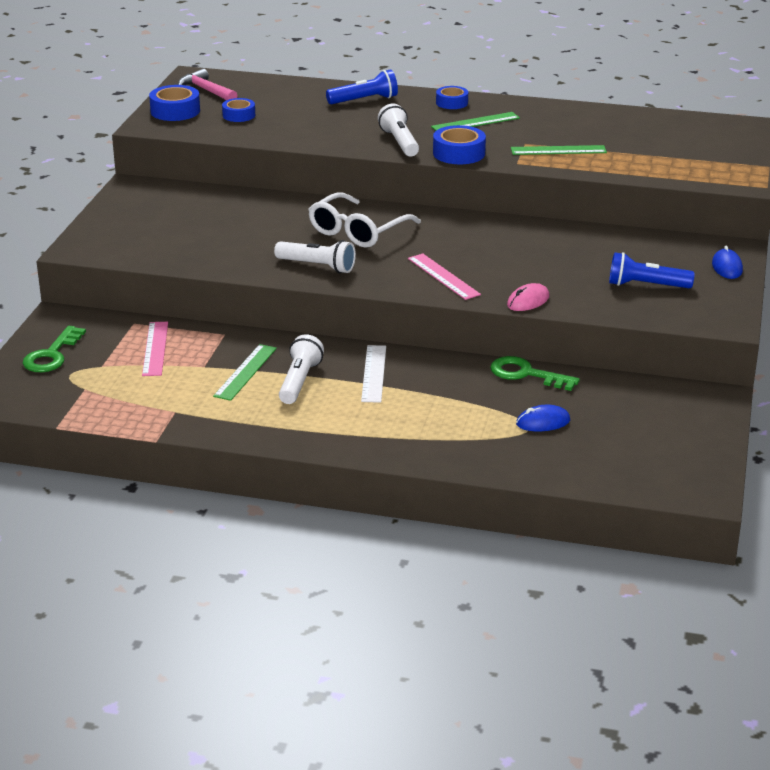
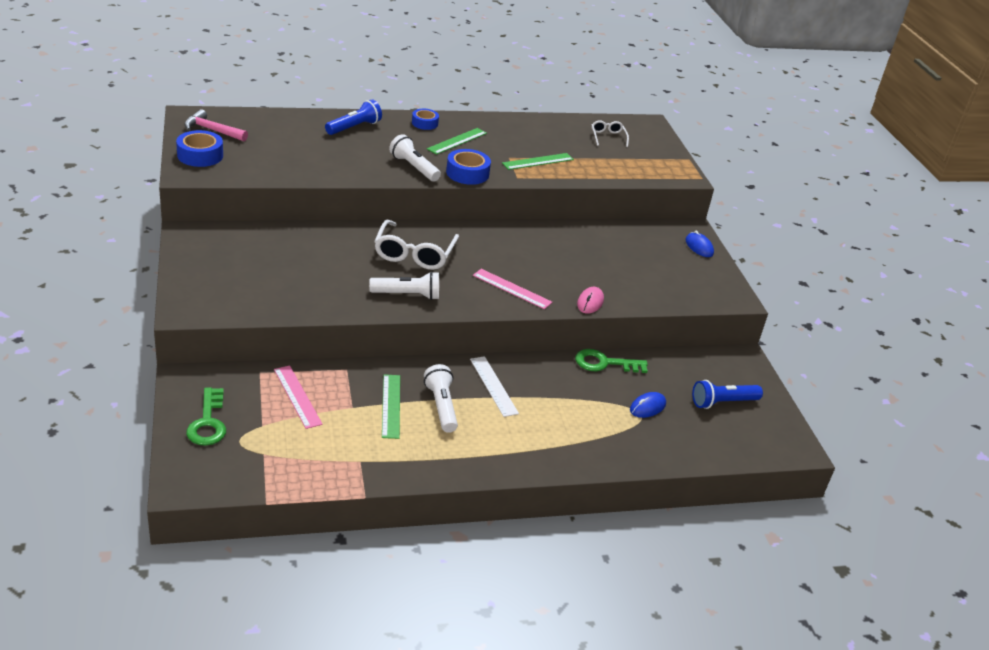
camera: 30 degrees left, 5 degrees up
(239, 115) = (260, 154): blue tape -> none
(646, 285) = (659, 273): blue flashlight -> blue flashlight (723, 402)
(676, 135) = (608, 137): none -> white glasses

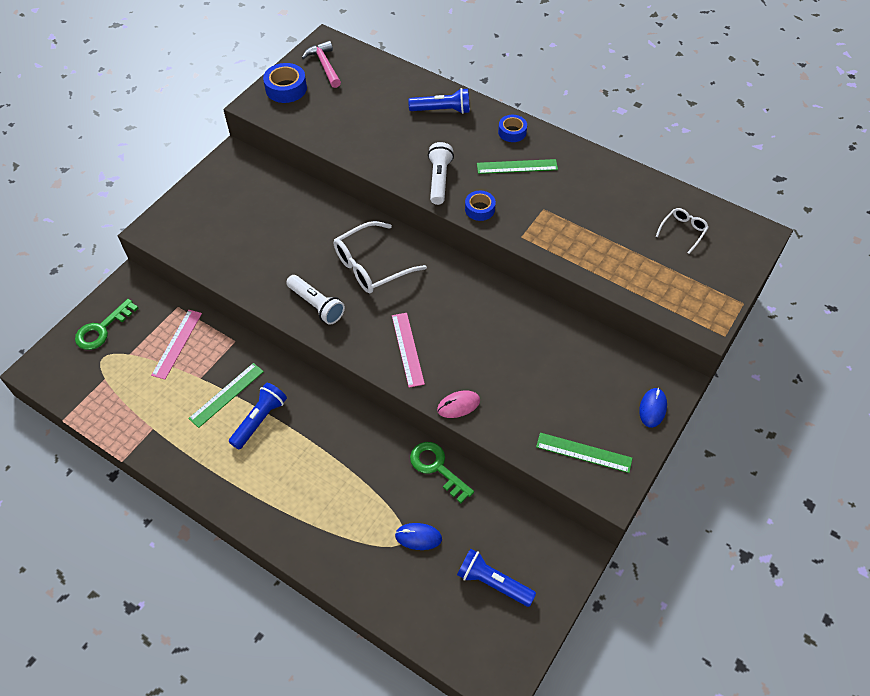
camera: 50 degrees right, 20 degrees up
(441, 406) = (259, 420): white flashlight -> blue flashlight
(467, 173) = (479, 209): blue tape -> blue tape, size x0.66
(493, 386) = (320, 428): white ruler -> none
(538, 161) = (566, 227): green ruler -> green ruler (584, 452)

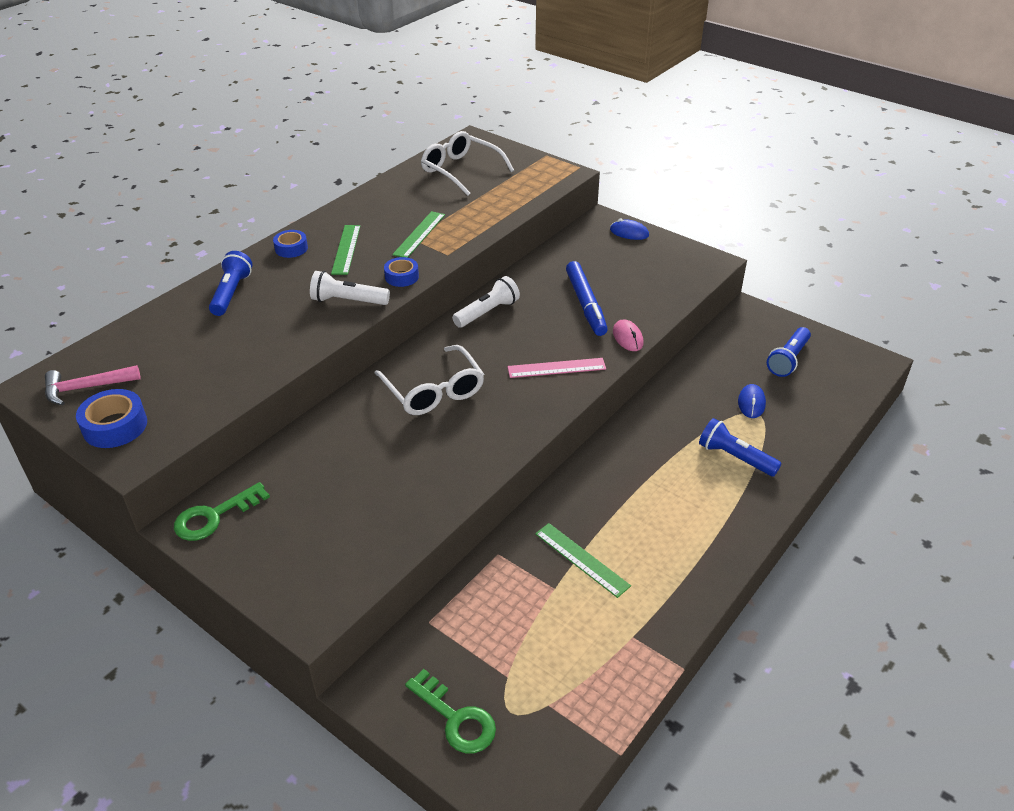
camera: 85 degrees left, 15 degrees down
(177, 344) = (495, 618): pink ruler -> none
(259, 420) = (619, 526): blue flashlight -> blue flashlight (735, 457)
(316, 305) = (485, 437): white flashlight -> white flashlight (487, 312)
(437, 468) = (674, 387): green key -> green key (214, 516)
(508, 369) = (585, 304): none -> blue marker
(584, 452) = (675, 271): green ruler -> green ruler (419, 234)
(683, 231) = (461, 171): white glasses -> white glasses, size x1.90

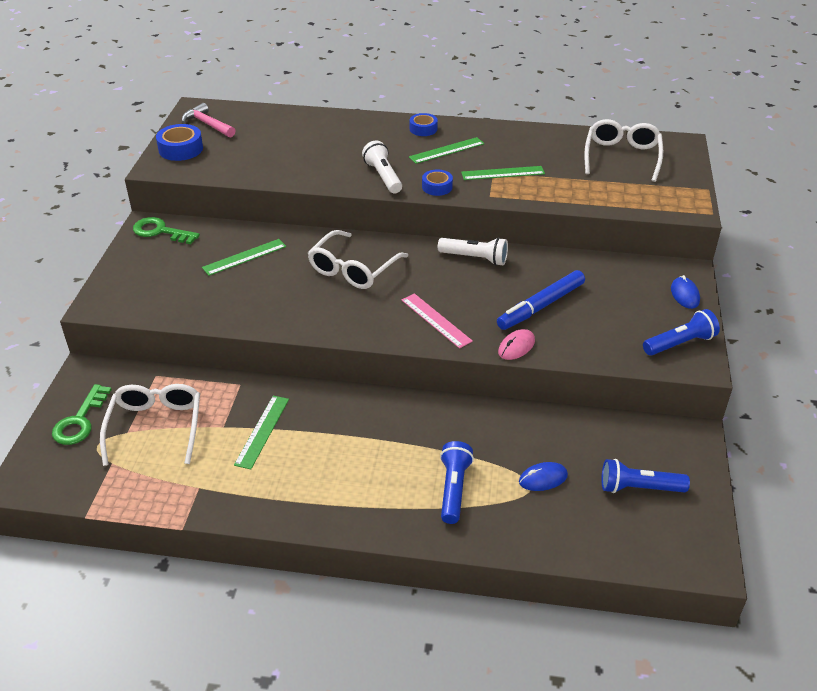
camera: 60 degrees right, 0 degrees up
(231, 293) = (347, 129): blue flashlight -> blue flashlight (680, 343)
(337, 461) = (244, 257): none -> green ruler
(516, 647) = (156, 427): none -> white glasses

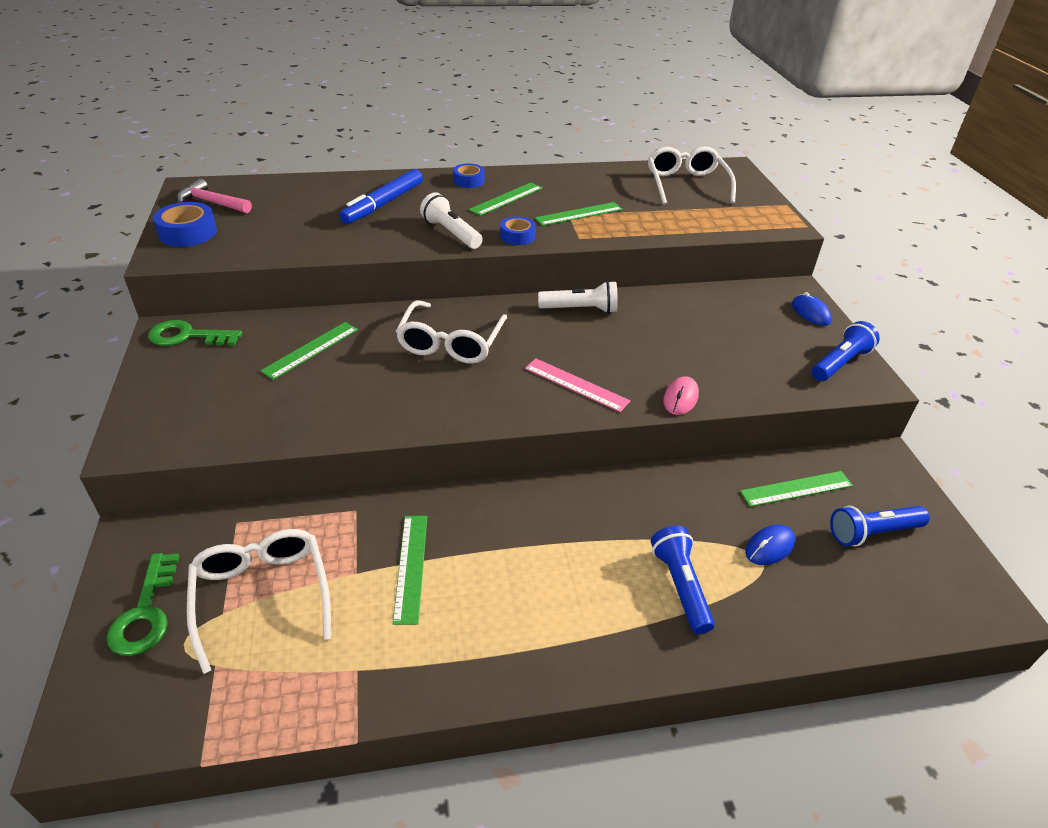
camera: 20 degrees left, 0 degrees up
(541, 306) = (679, 349): blue marker -> blue marker (383, 204)
(595, 441) = (796, 488): none -> green ruler

